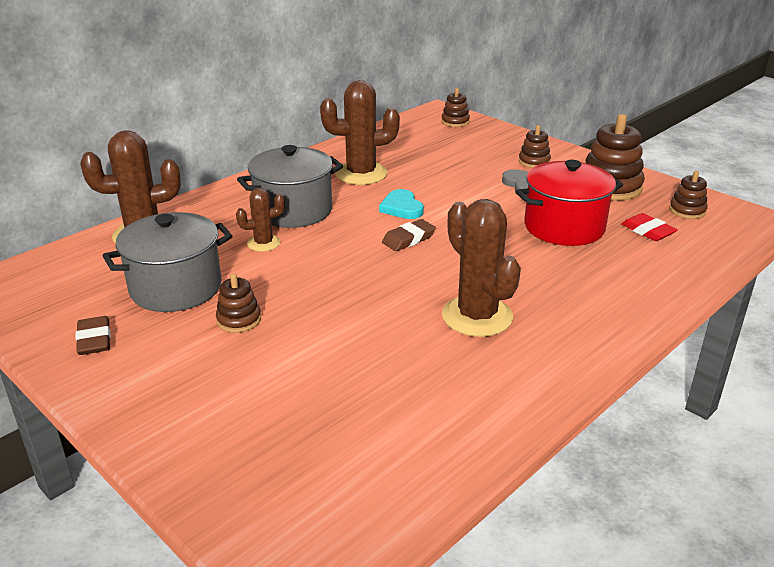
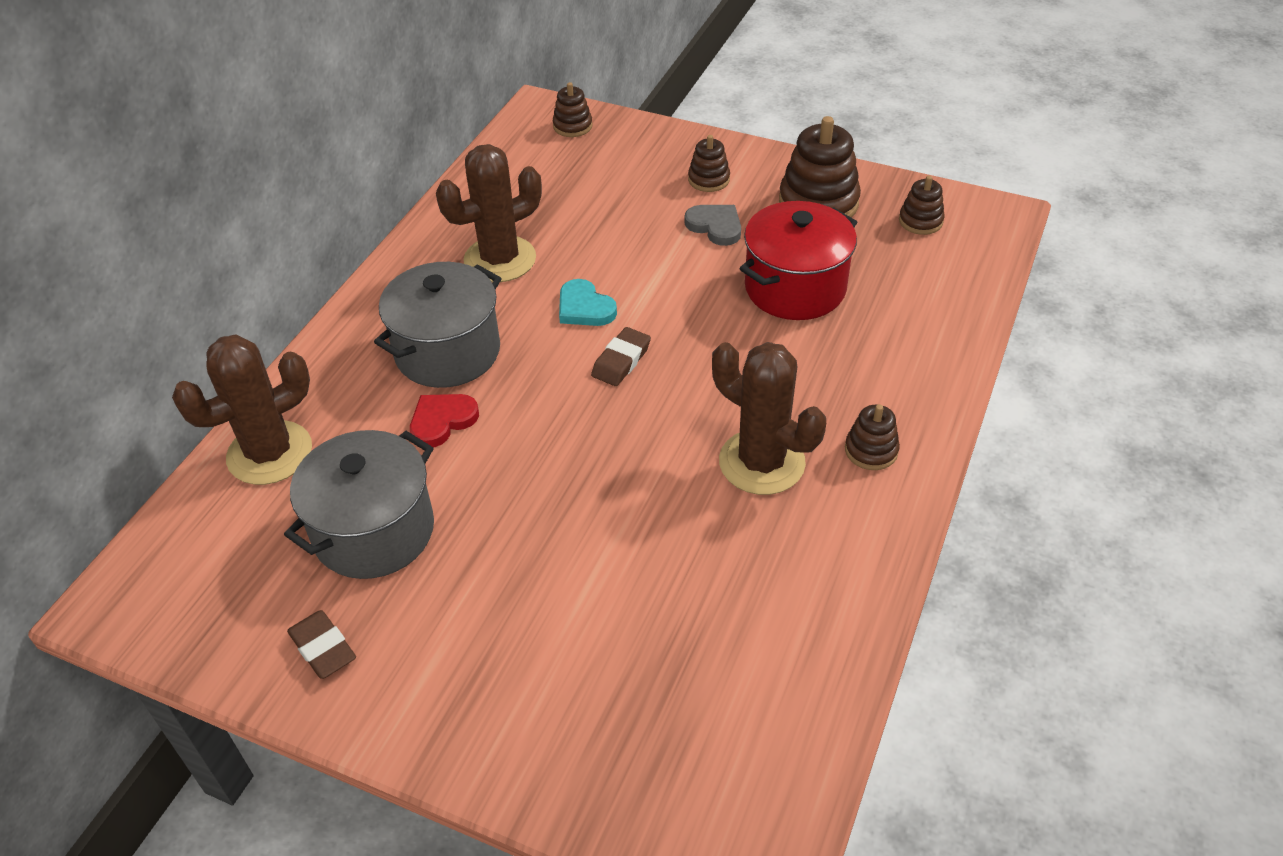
camera: 20 degrees left, 15 degrees up
(239, 320) = (486, 557): brown stacking toy -> brown stacking toy (871, 450)
(263, 243) = (442, 421): brown cactus -> red heart
(648, 231) = (890, 268): red eraser -> none

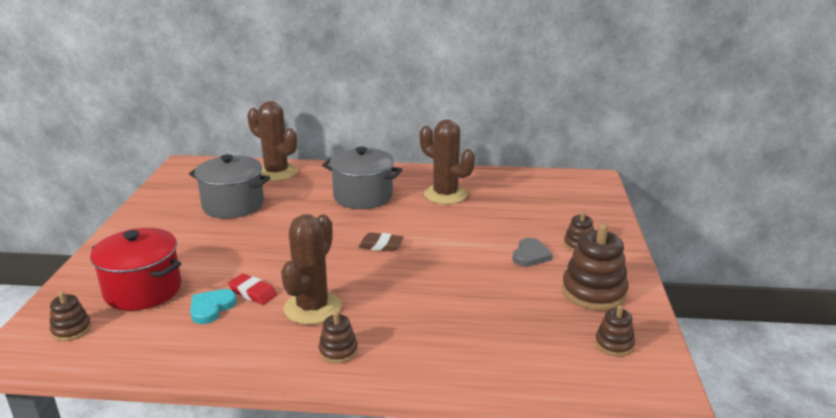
camera: 70 degrees right, 20 degrees down
(323, 648) = (162, 209): brown eraser -> none
(442, 421) = (311, 205): red heart -> none
(572, 126) = (588, 191): brown stacking toy -> brown stacking toy (71, 330)
(584, 308) = (420, 226): turquoise heart -> turquoise heart (211, 308)
(695, 527) = (253, 292): none -> red eraser
(795, 288) = (488, 296): red pot -> red pot (143, 290)

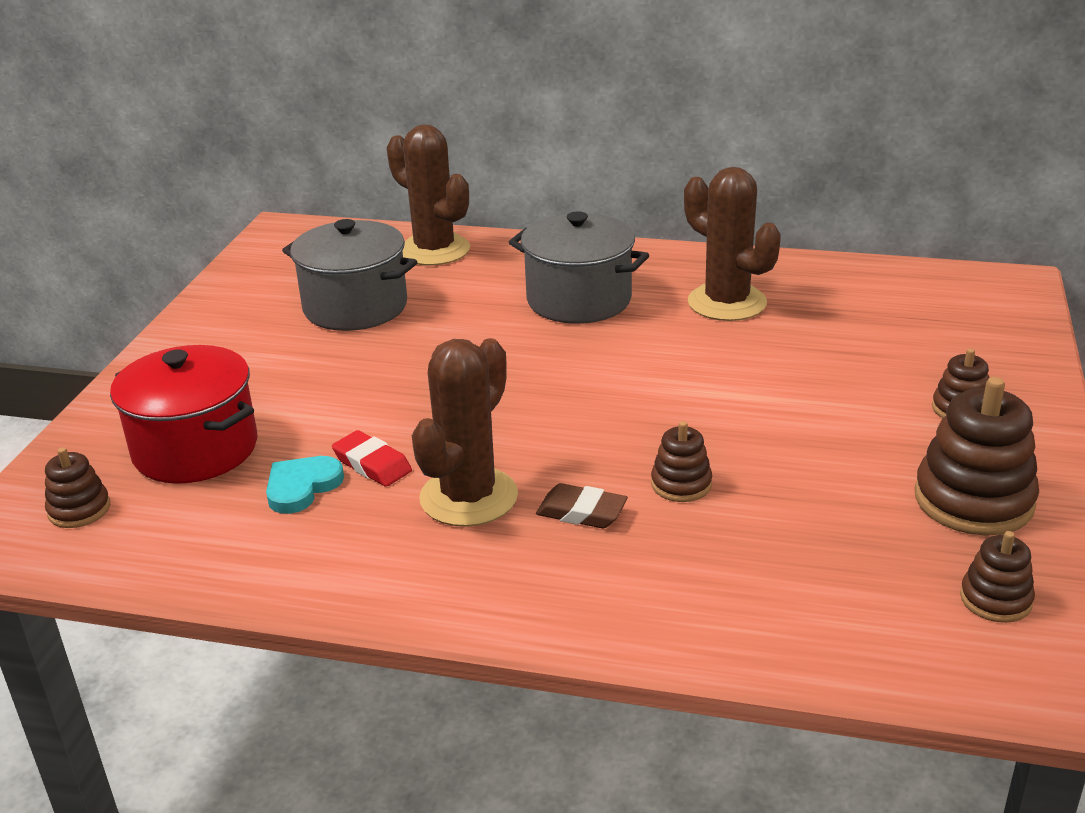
camera: 10 degrees right, 5 degrees up
(338, 351) = (503, 576): brown stacking toy -> brown stacking toy (681, 484)
(381, 245) = (599, 392): brown eraser -> brown eraser (581, 512)
(530, 255) = (866, 424): grey heart -> none

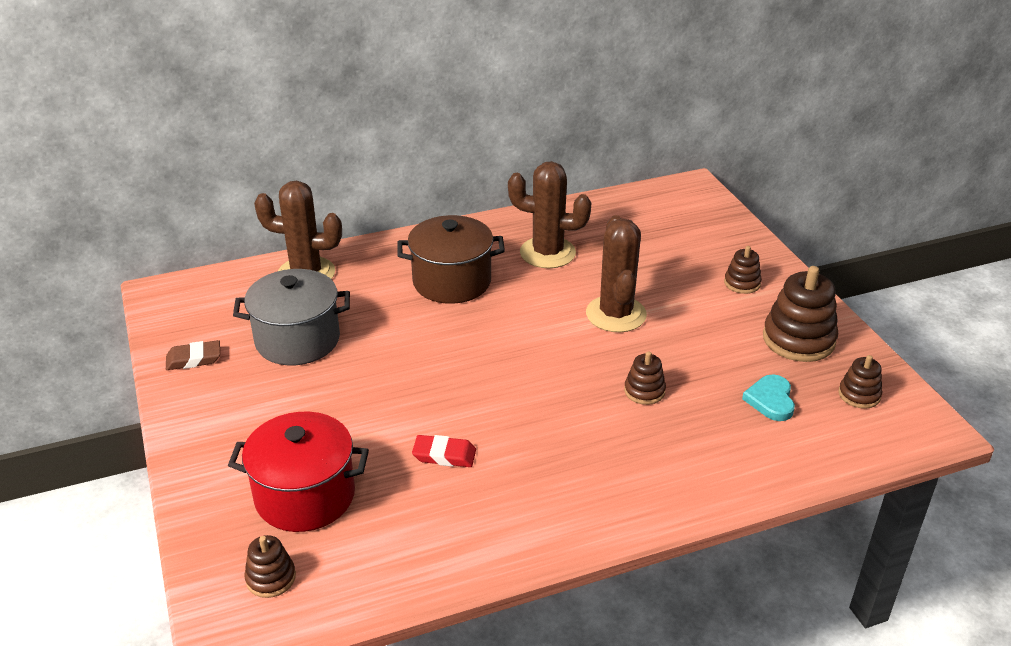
camera: 35 degrees left, 5 degrees up
(302, 487) = (415, 491): turquoise heart -> turquoise heart (770, 400)
(468, 497) = (531, 452): brown cactus -> brown cactus (616, 314)
(579, 300) = (452, 281): grey pot -> brown pot
(581, 512) = (608, 433): brown eraser -> brown eraser (194, 359)

